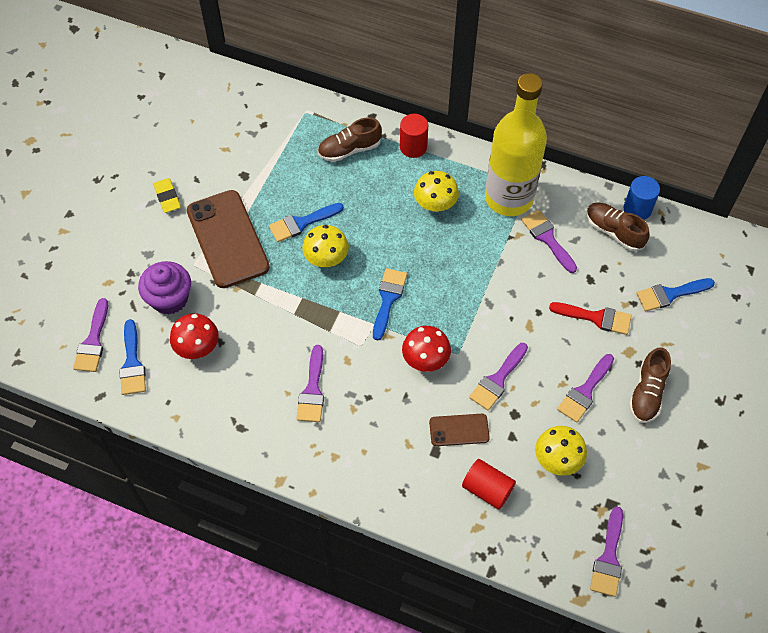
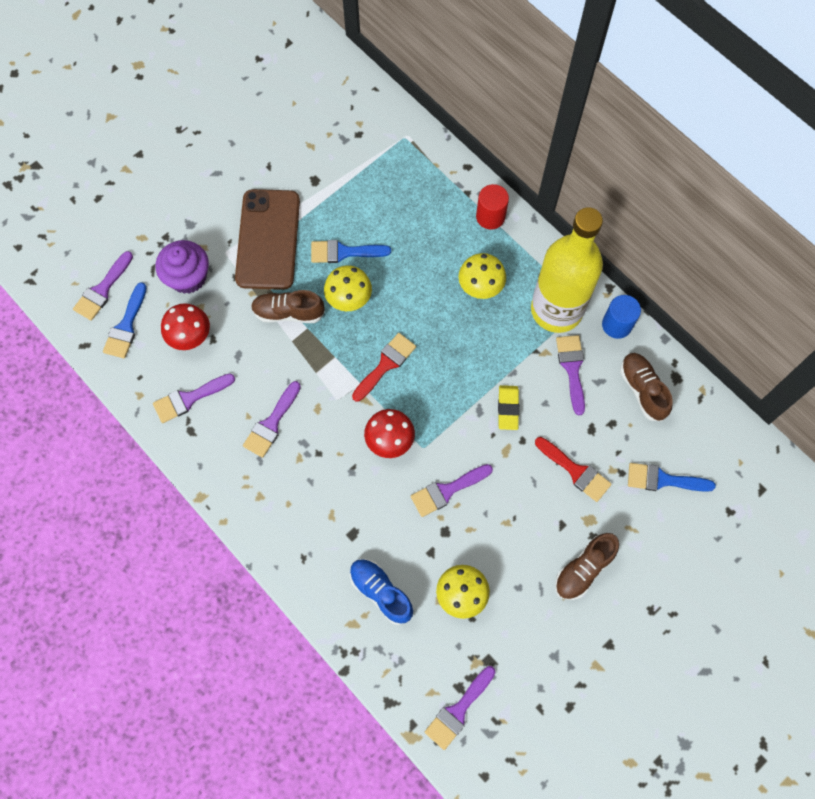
camera: 25 degrees right, 10 degrees up
(167, 197) = (234, 174): yellow eraser -> yellow eraser (508, 408)
(349, 150) = (427, 194): brown shoe -> brown shoe (288, 312)
(388, 299) = (386, 364): blue brush -> red brush
(459, 430) = (385, 523): brown phone -> none
(487, 489) = (381, 592): red cylinder -> blue shoe
(585, 391) = (524, 540): purple brush -> purple brush (189, 399)
(637, 209) = (680, 376): blue cylinder -> blue cylinder (616, 325)

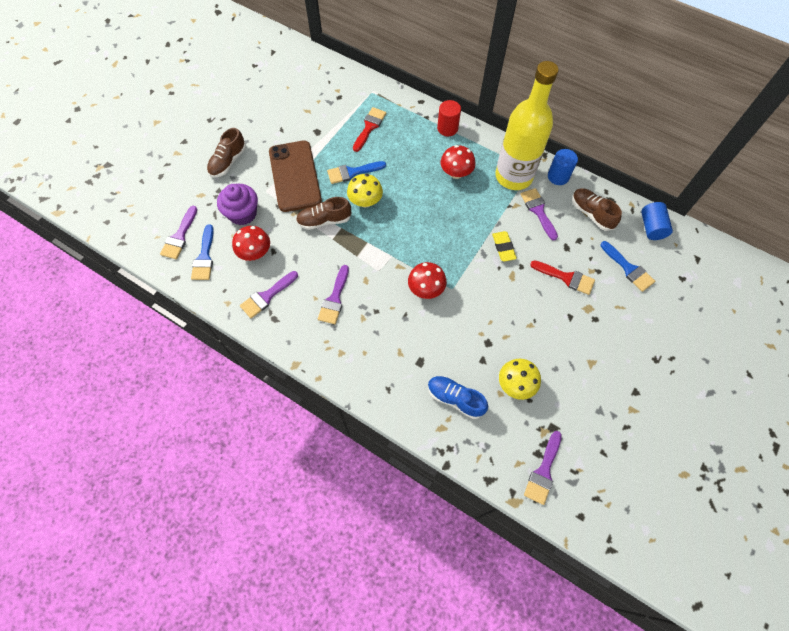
camera: 15 degrees left, 5 degrees down
(386, 364) = (406, 238): red brush -> red brush (369, 127)
(447, 491) = (479, 314): purple brush -> none
(480, 286) = (456, 173): yellow mushroom -> red mushroom
(583, 569) = (597, 343): brown shoe -> brown shoe (228, 162)
(663, 480) = (628, 268): blue brush -> blue brush turned 120 degrees counterclockwise
(716, 430) = (651, 227): none -> blue cylinder

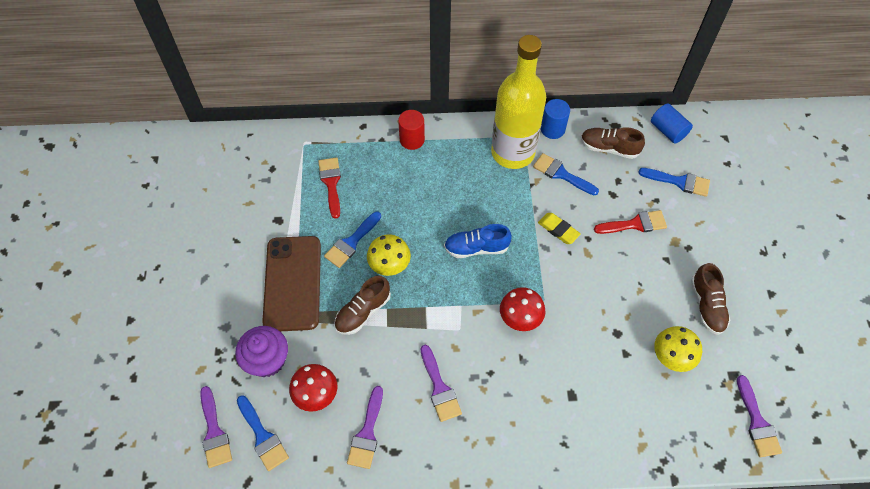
camera: 35 degrees left, 5 degrees down
(228, 162) = (203, 312): brown shoe -> brown shoe (707, 305)
(295, 176) = (292, 283): brown phone -> brown phone turned 45 degrees clockwise
(455, 399) = (631, 409): blue shoe -> blue shoe (476, 248)
(456, 173) = (456, 181): red mushroom -> none
(538, 211) = (561, 174): purple brush -> blue brush

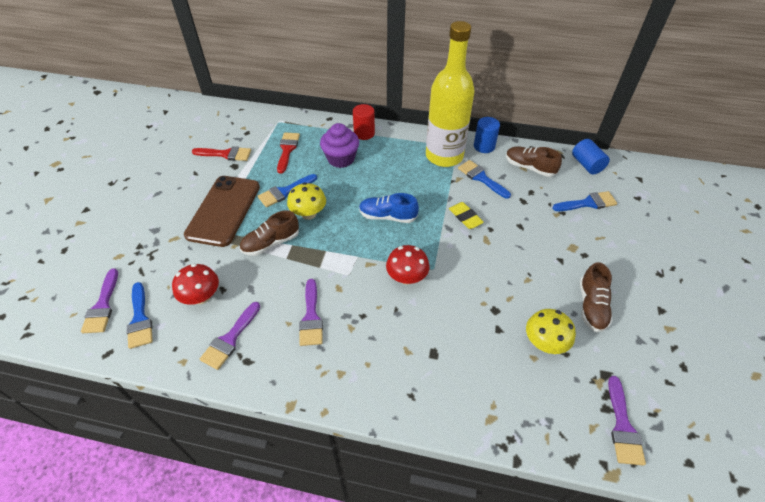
camera: 15 degrees right, 10 degrees down
(267, 360) = (175, 261): purple cupcake -> purple cupcake (341, 159)
(635, 224) = (537, 226): red brush -> red brush (226, 154)
(679, 182) = (588, 203): blue brush -> blue brush turned 45 degrees counterclockwise

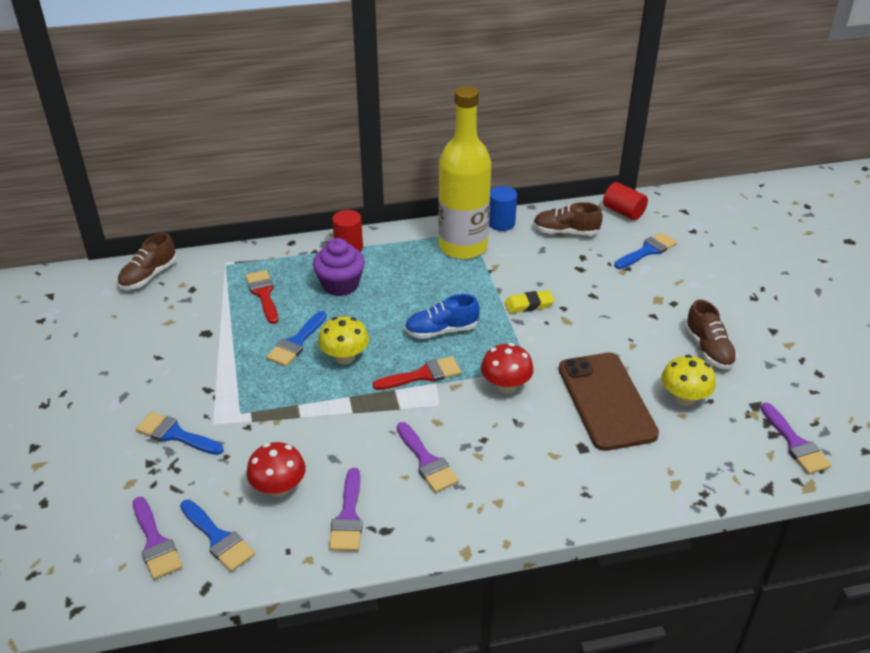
camera: 25 degrees left, 10 degrees down
(223, 210) = (232, 387): brown phone -> brown phone (606, 401)
(226, 154) = (183, 322): red brush -> red brush (423, 375)
(271, 243) = (321, 403): brown shoe -> brown shoe (149, 276)
(465, 217) = (529, 304): yellow eraser -> yellow eraser turned 45 degrees counterclockwise
(481, 178) = (520, 258): blue brush -> blue brush (175, 434)
(586, 165) = (623, 212): blue cylinder -> red cylinder

